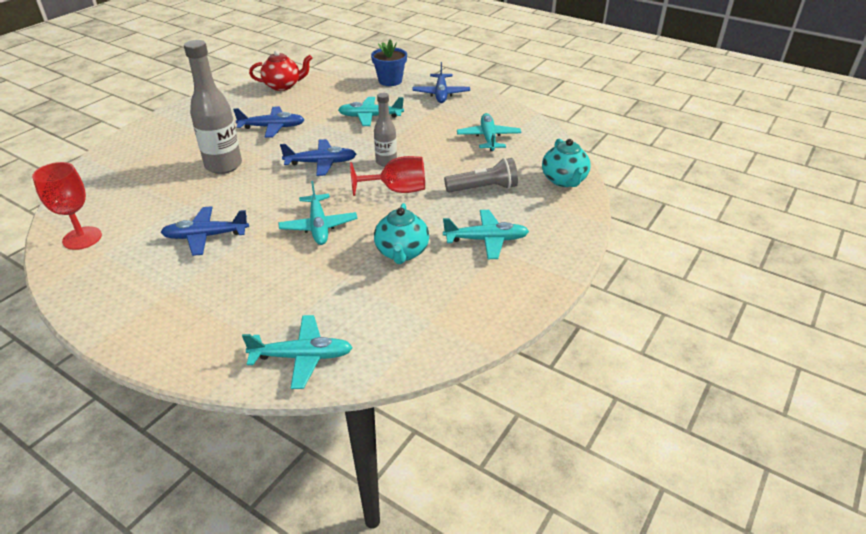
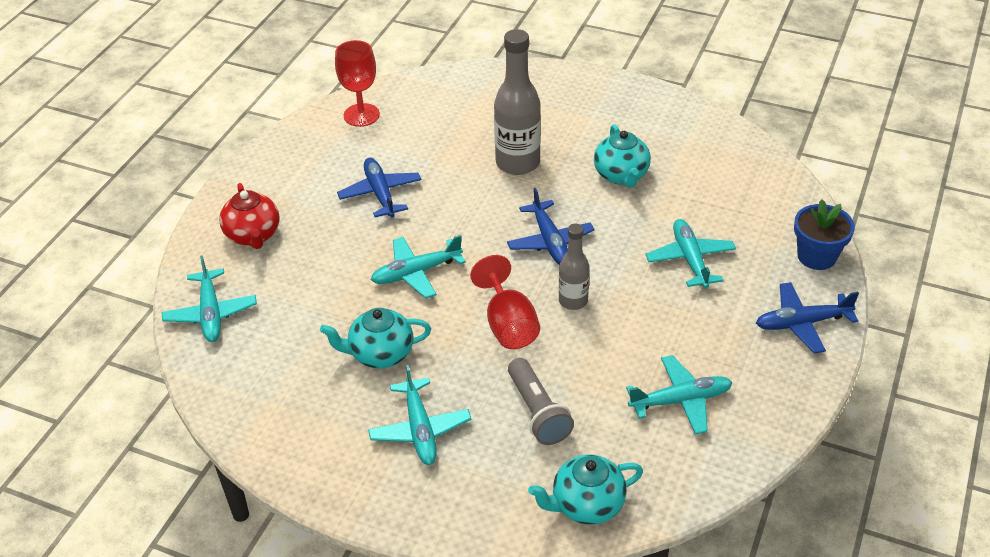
camera: 80 degrees right, 5 degrees up
(272, 127) = (621, 175): blue plane -> turquoise teapot
(283, 86) = (740, 153): red teapot -> red teapot (253, 235)

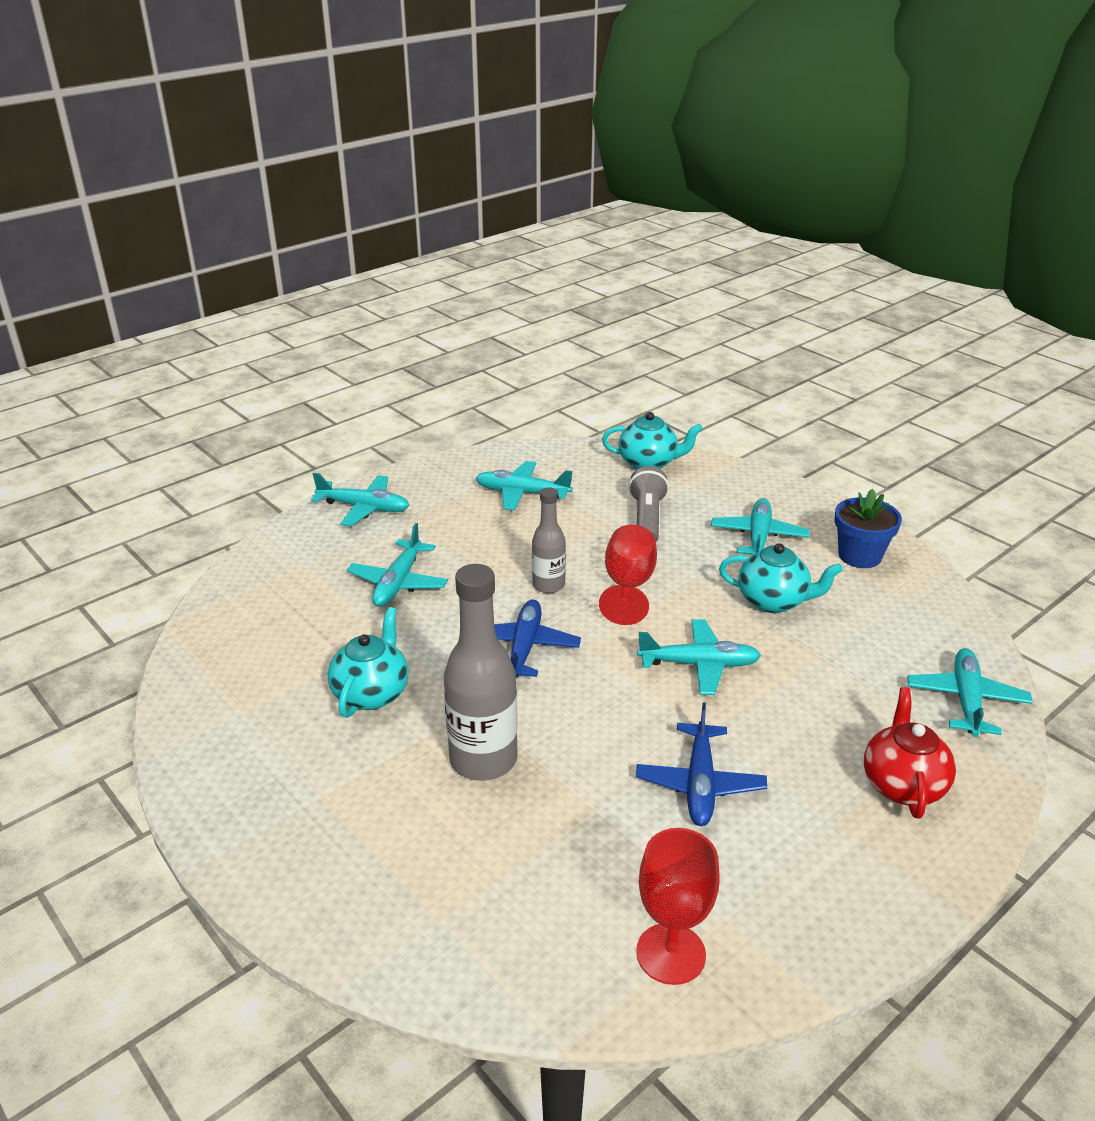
camera: 155 degrees left, 10 degrees down
(802, 323) = (364, 508): blue plane -> turquoise plane
(816, 256) = (280, 547): blue flower pot -> blue flower pot (859, 556)

